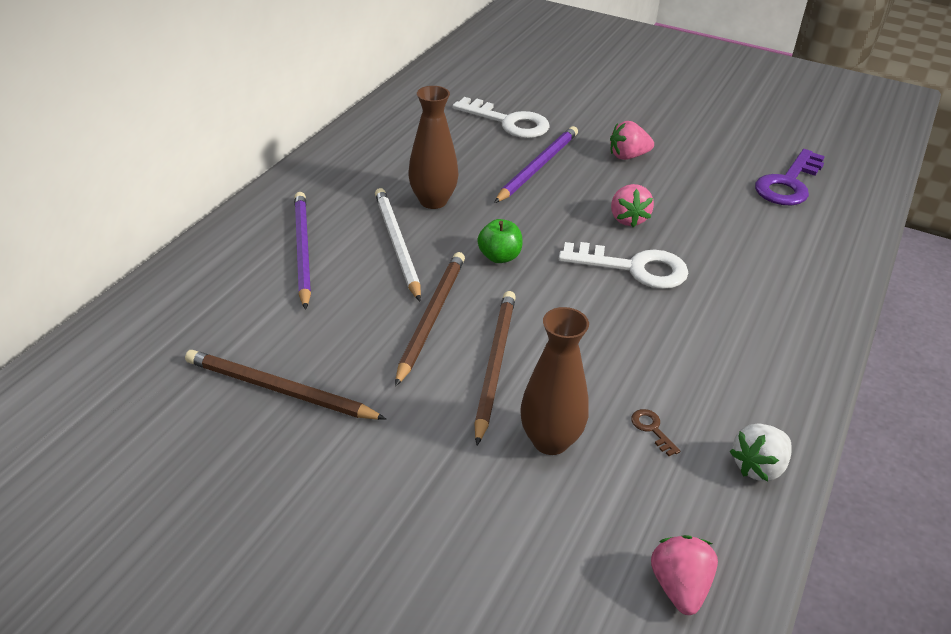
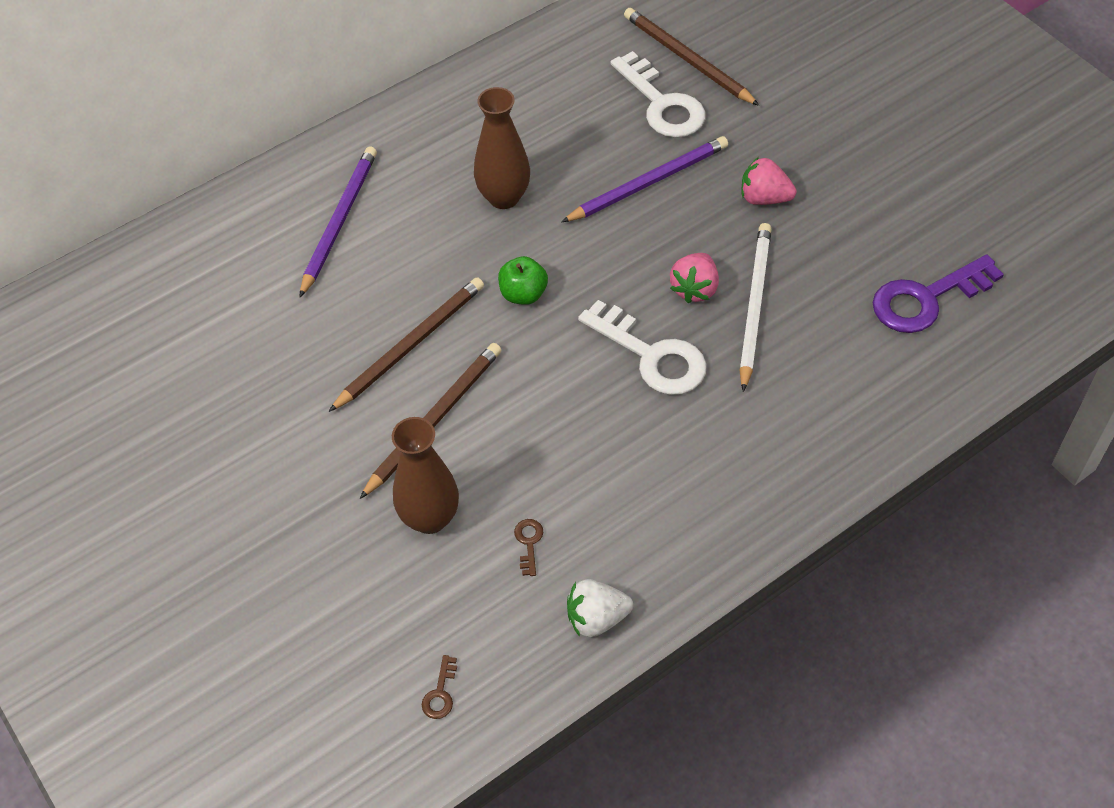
camera: 30 degrees right, 15 degrees up
(279, 389) = (234, 377): brown pencil -> brown pencil (687, 59)
(397, 244) = (432, 244): white pencil -> white pencil (754, 305)
(679, 587) = (440, 693): pink strawberry -> brown key

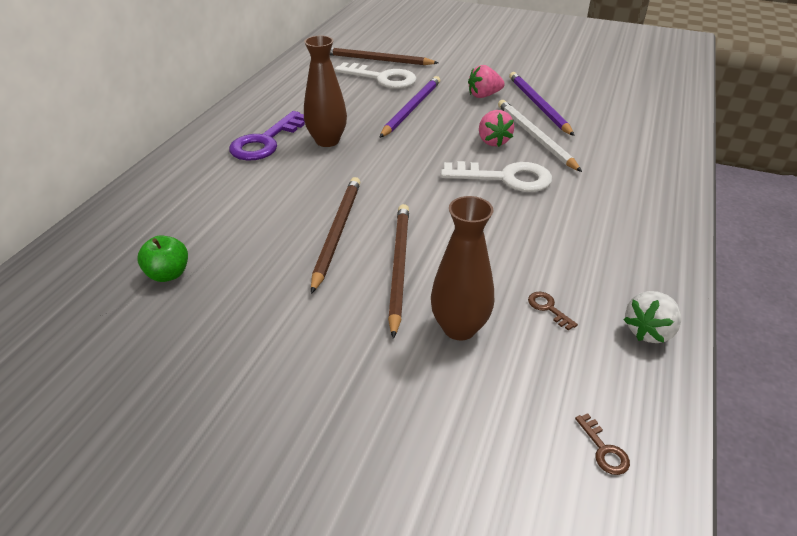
camera: 35 degrees left, 15 degrees down
(339, 221) = (217, 188): purple pencil -> purple pencil (538, 105)
(523, 294) = (390, 179): green apple -> green apple (168, 274)
(926, 299) = (616, 105): purple key -> purple key (266, 141)

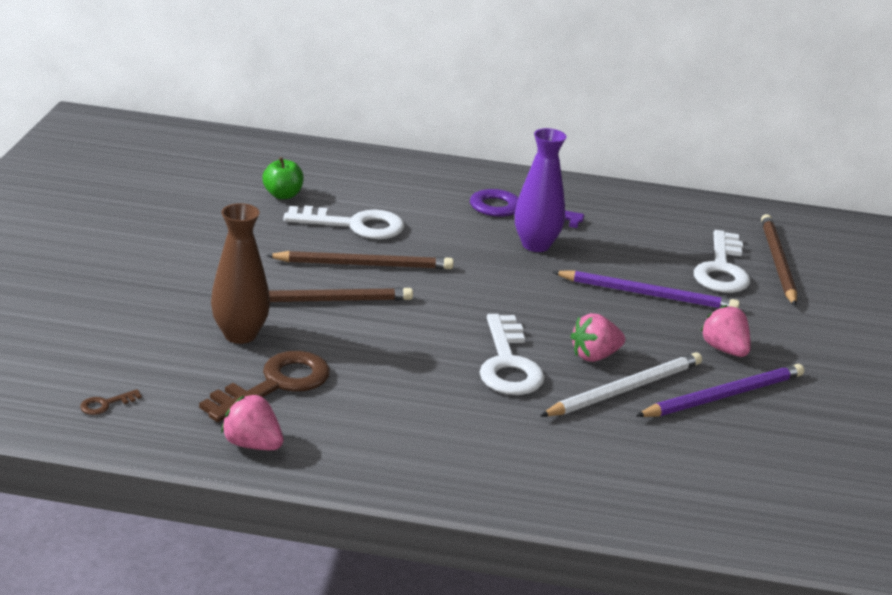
camera: 75 degrees right, 10 degrees down
(257, 230) = (354, 225): none -> white key
(327, 141) = (536, 245): brown vase -> purple vase
(548, 308) = (276, 384): brown key -> brown key, size x2.46
(649, 331) = (253, 444): white strawberry -> pink strawberry

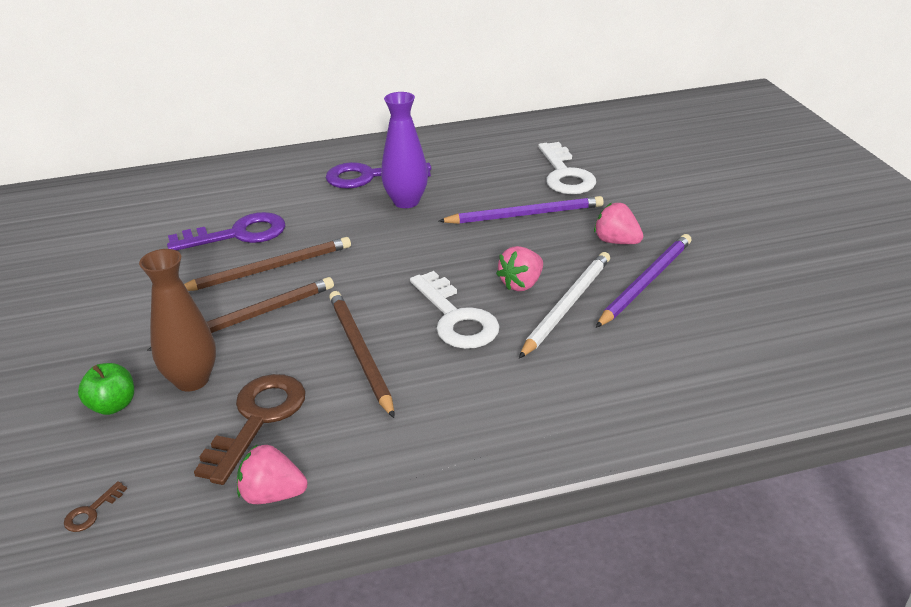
camera: 20 degrees left, 5 degrees up
(283, 195) = (154, 227): green apple -> green apple (113, 405)
(354, 225) = (238, 234): white key -> purple key
(777, 262) = (600, 155): brown pencil -> brown pencil (360, 353)

